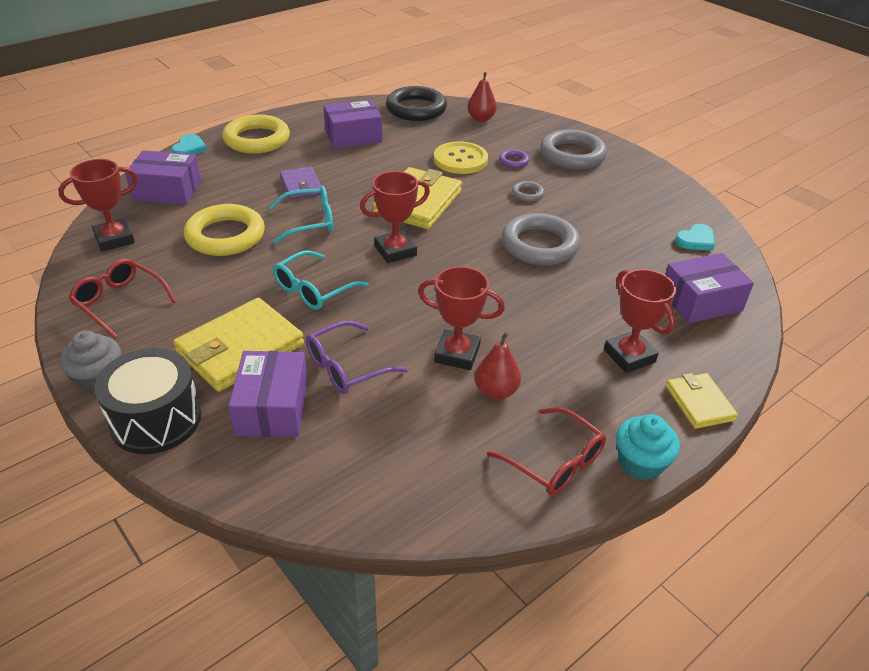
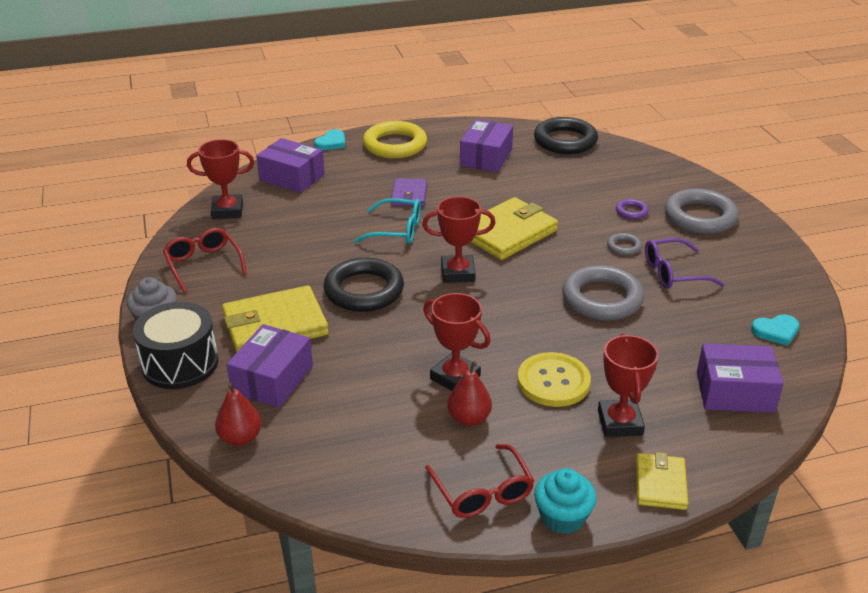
camera: 25 degrees right, 5 degrees down
(225, 236) = (317, 227): yellow ring -> none
(313, 289) = (364, 290): turquoise glasses -> black ring
(346, 367) = (352, 363): purple glasses -> purple glasses (673, 273)
(353, 136) = (486, 157): purple box -> purple box turned 75 degrees counterclockwise
(460, 160) = (577, 200): yellow button -> yellow button (553, 381)
(481, 119) = (626, 162): red pear -> red pear (240, 438)

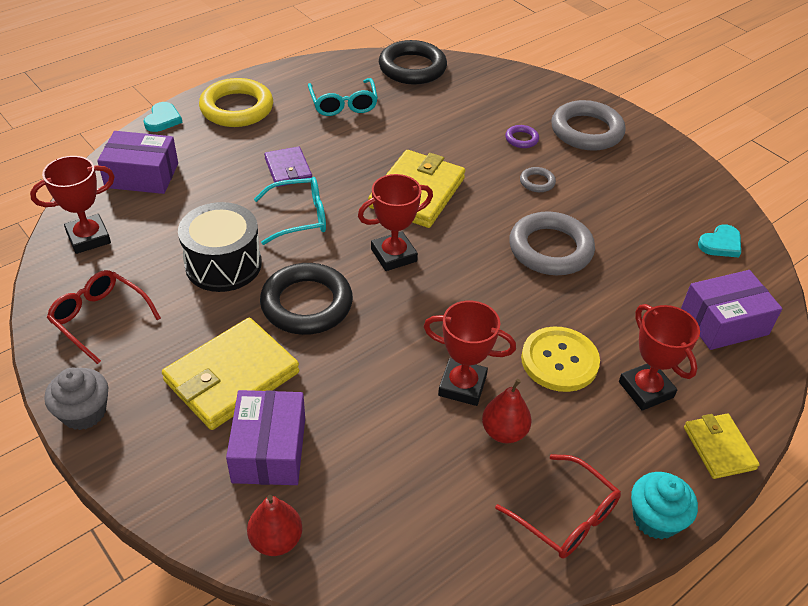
camera: 25 degrees left, 10 degrees up
(180, 363) = (147, 463): black drum -> black drum (223, 264)
(486, 157) = (343, 104): purple box -> turquoise glasses
(673, 273) = (598, 201): purple glasses -> none

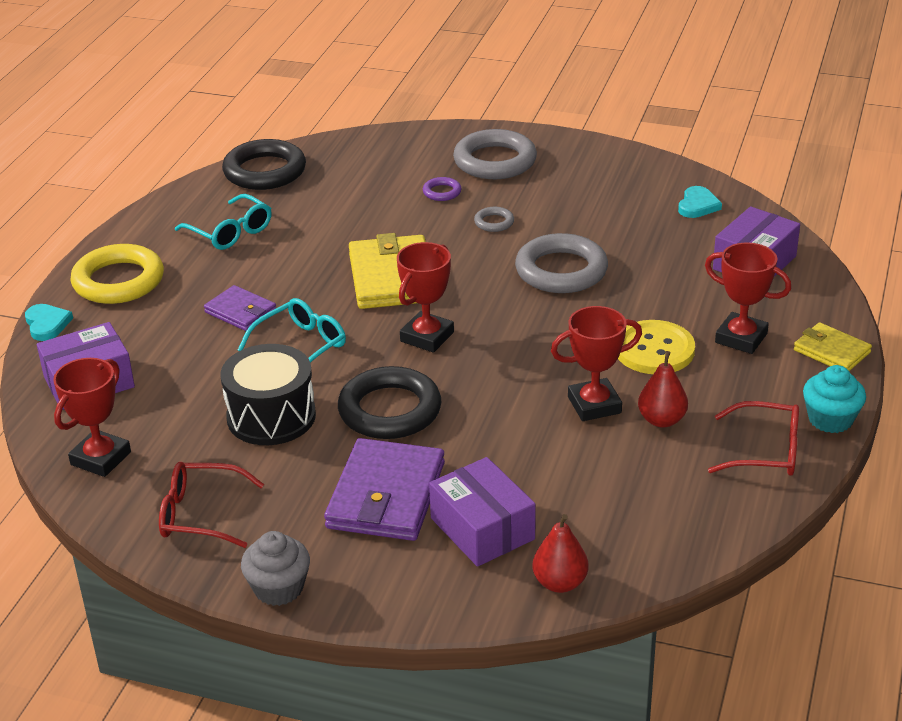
camera: 30 degrees left, 10 degrees down
(231, 377) = (386, 496): yellow wallet -> purple wallet

